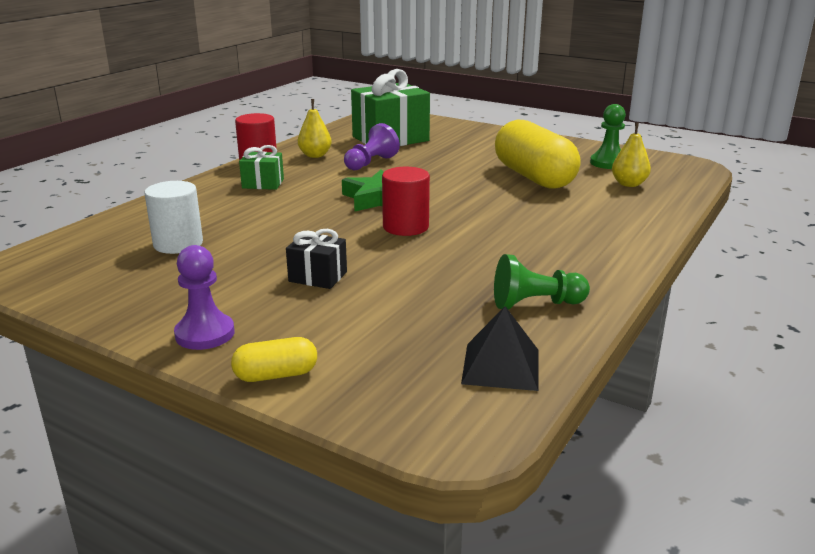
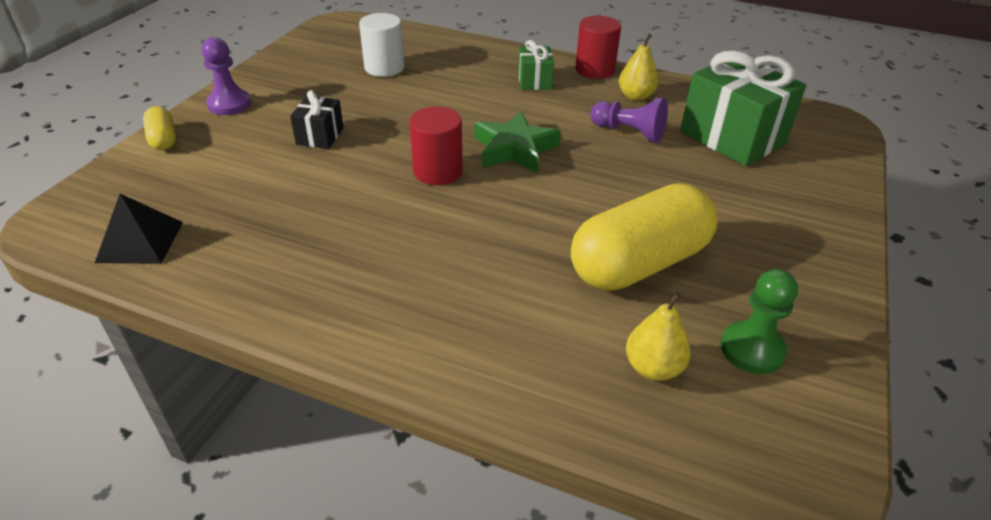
camera: 80 degrees right, 15 degrees up
(535, 304) = (250, 262): green pawn -> none

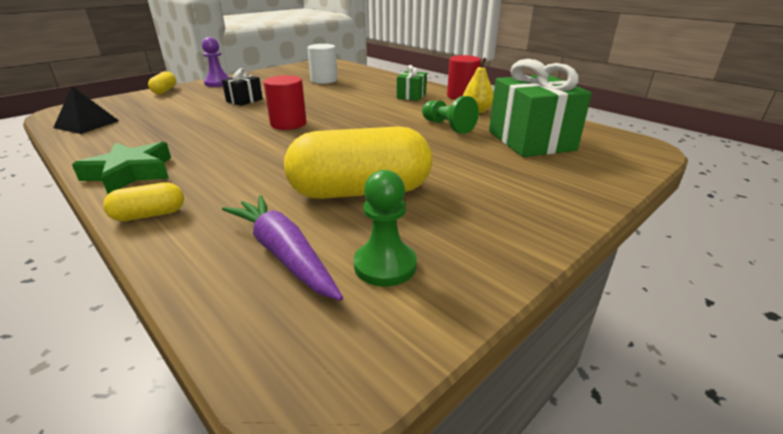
camera: 25 degrees right, 10 degrees down
(455, 367) = (149, 215): none -> yellow capsule
(514, 149) = (353, 122): green star -> green star (130, 173)
(629, 132) = (447, 126): purple pawn -> green pawn
(653, 368) = (284, 254): yellow pear -> purple carrot

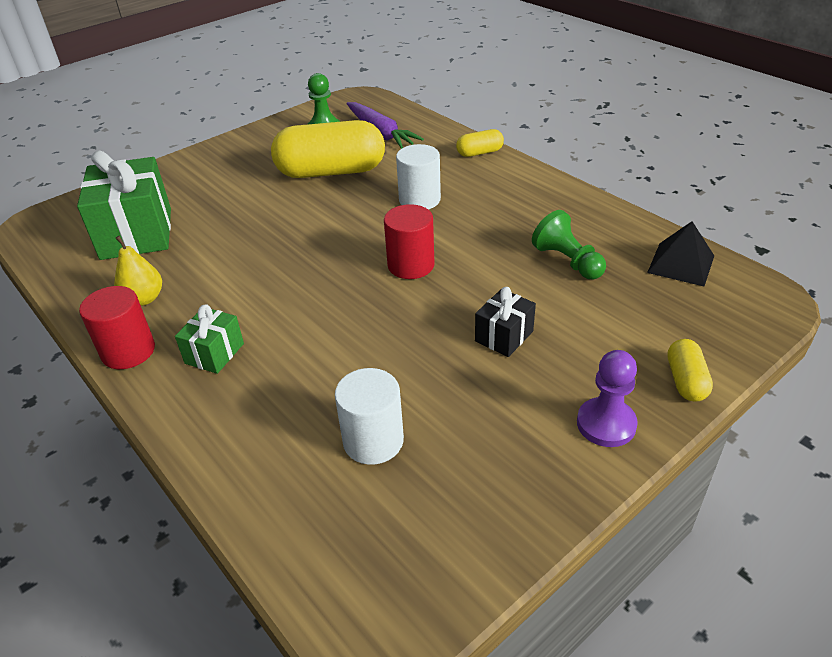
camera: 175 degrees left, 10 degrees up
(130, 173) = (532, 187): green star -> none
(262, 163) = (419, 200): none -> white cylinder
(447, 126) = (210, 260): green pawn -> green pawn (567, 261)

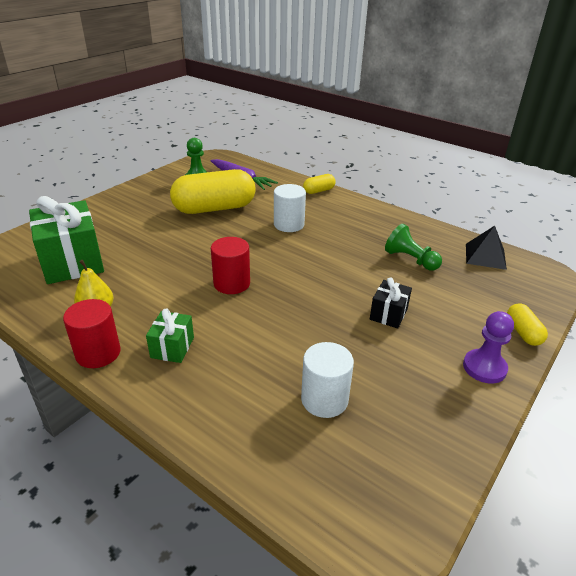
camera: 15 degrees left, 5 degrees down
(411, 265) = (301, 270): red cylinder -> red cylinder (231, 283)

